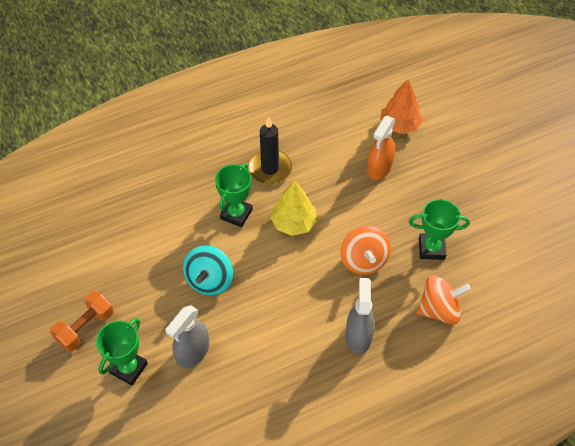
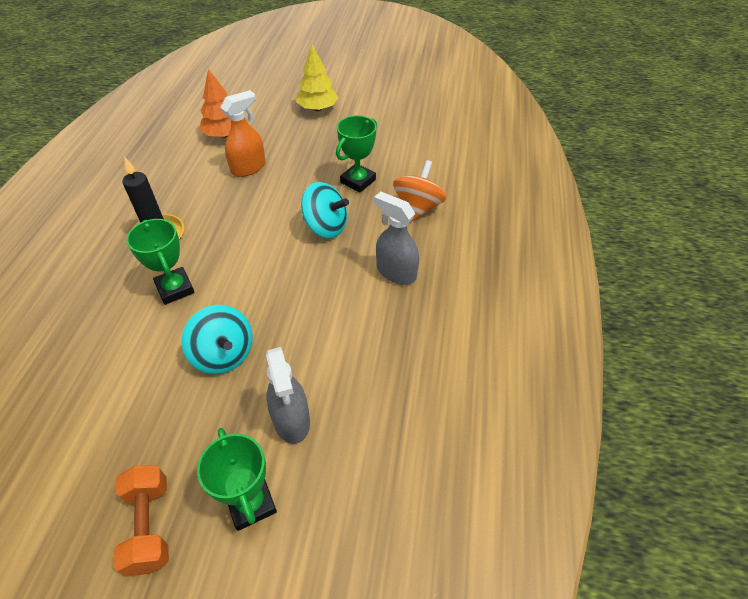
camera: 55 degrees left, 5 degrees down
(293, 223) = (235, 251): yellow tree -> yellow tree (317, 108)
(363, 260) = (325, 227): orange spinning top -> turquoise spinning top
(379, 168) = (248, 168): orange spray bottle -> orange spray bottle turned 105 degrees counterclockwise

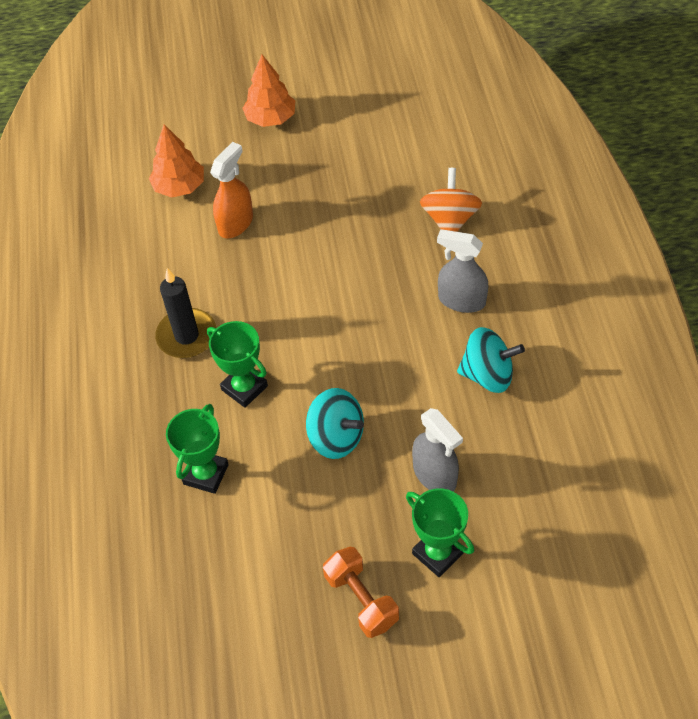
camera: 15 degrees left, 5 degrees up
(317, 108) = (270, 118): yellow tree -> orange tree
(325, 227) = (363, 271): turquoise spinning top -> turquoise spinning top (487, 375)
(358, 181) = (369, 205): green trophy -> green trophy (206, 474)

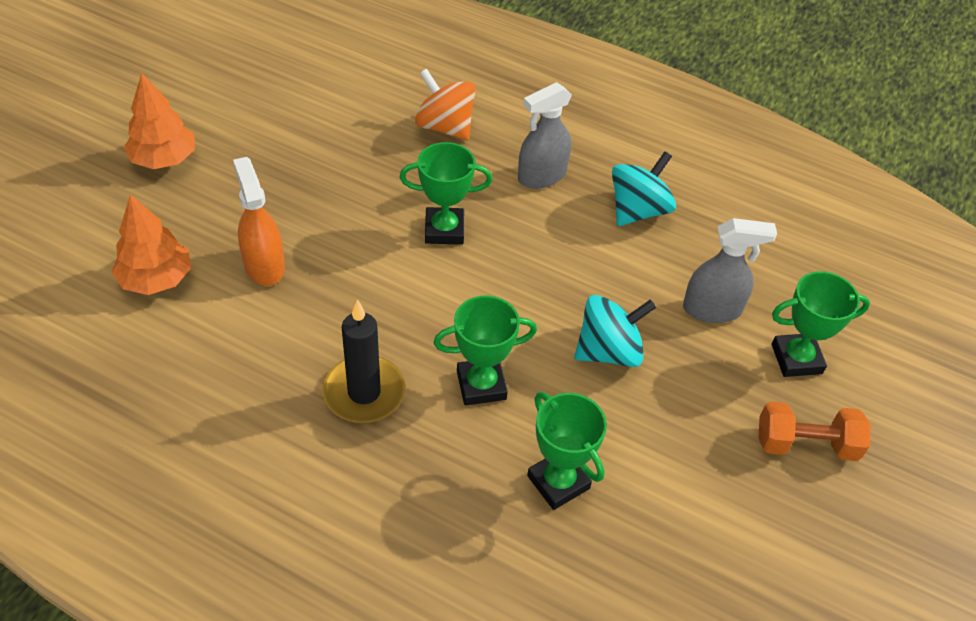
camera: 60 degrees left, 5 degrees down
(353, 284) = (444, 230): none -> green trophy

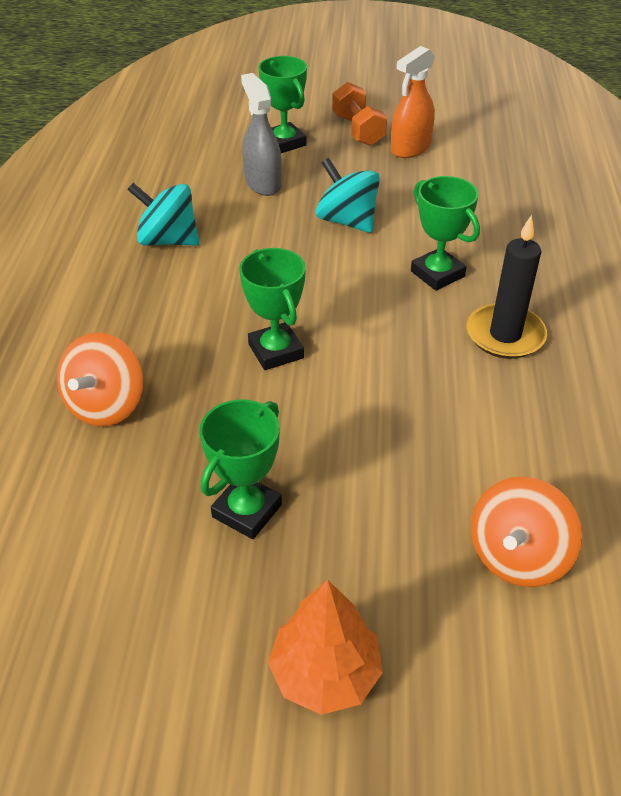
camera: 110 degrees left, 5 degrees down
(156, 279) = (517, 556): orange tree -> orange spinning top
(264, 266) = (424, 468): orange spray bottle -> orange spray bottle (410, 148)
(541, 176) = (152, 309): grey spray bottle -> none
(558, 482) = (485, 216): green trophy -> green trophy (247, 511)

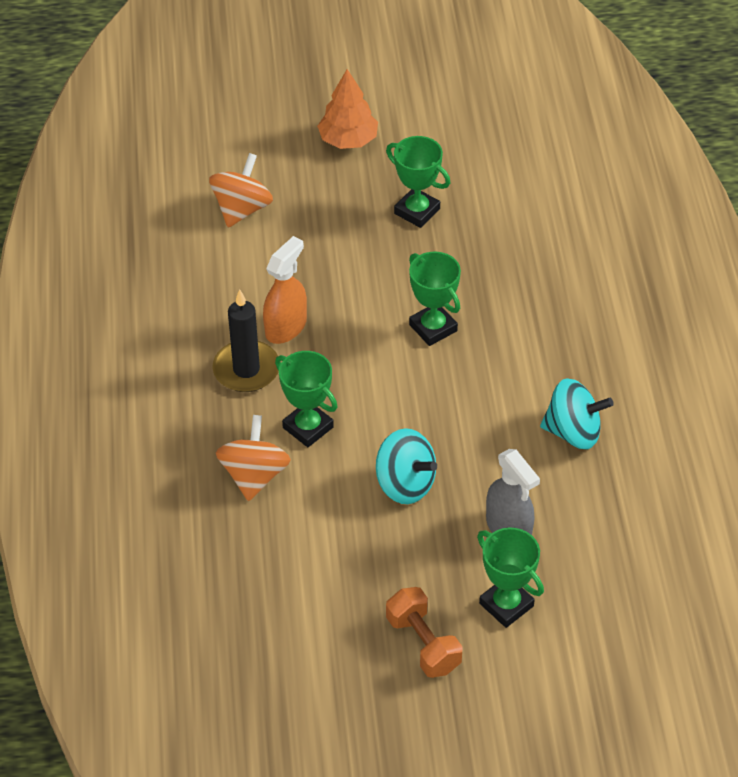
camera: 170 degrees right, 5 degrees up
(106, 405) = (544, 266): orange spinning top -> orange spinning top (254, 475)
(247, 511) = (417, 211): green trophy -> green trophy turned 75 degrees counterclockwise
(410, 148) = (354, 617): orange spray bottle -> orange spray bottle (286, 327)

